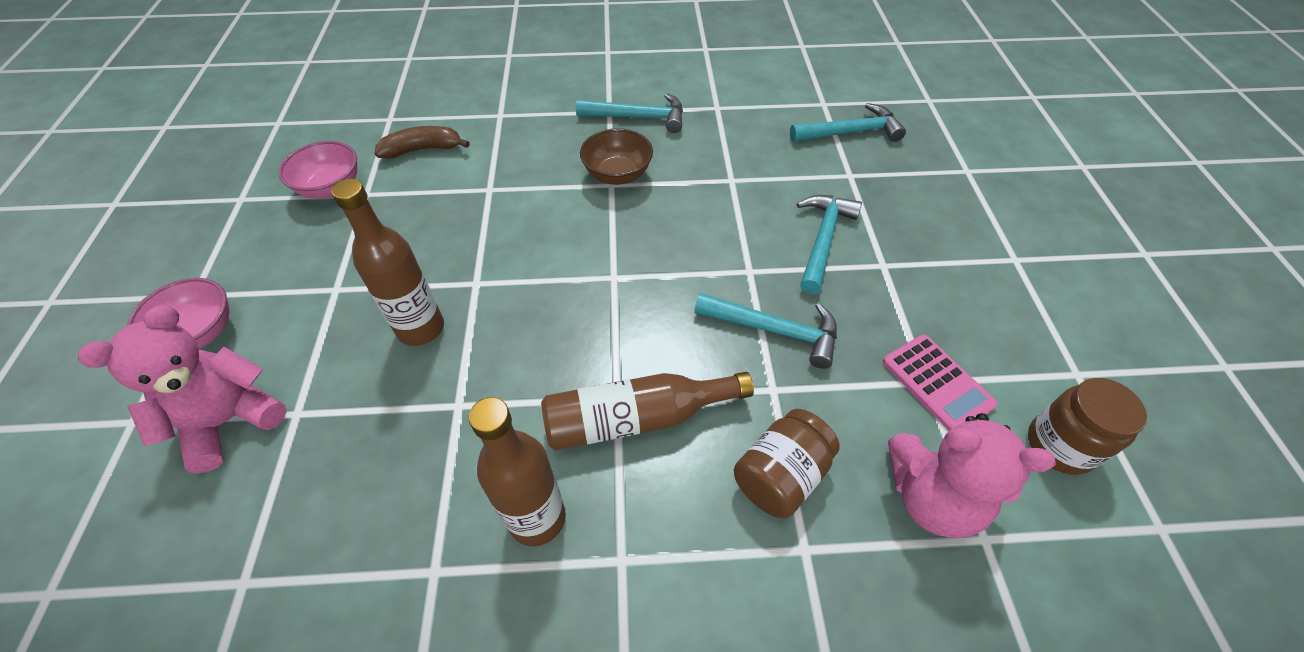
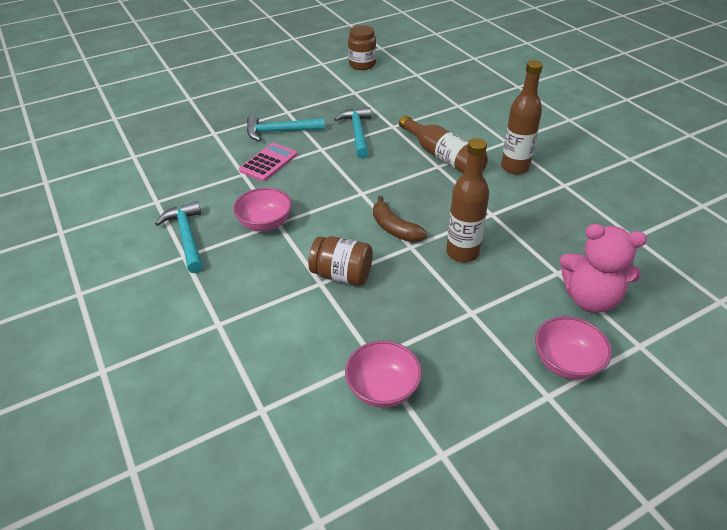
camera: 115 degrees left, 10 degrees down
(422, 149) = (296, 352): brown banana -> brown banana (395, 228)
(617, 175) = (265, 223): brown bowl -> pink bowl
(780, 475) = (433, 116): brown jar -> brown jar (342, 275)
(850, 132) = (166, 140): turquoise hammer -> none
(931, 497) = (410, 85): pink teddy bear -> none
(937, 383) = (353, 90): pink calculator -> pink calculator (268, 163)

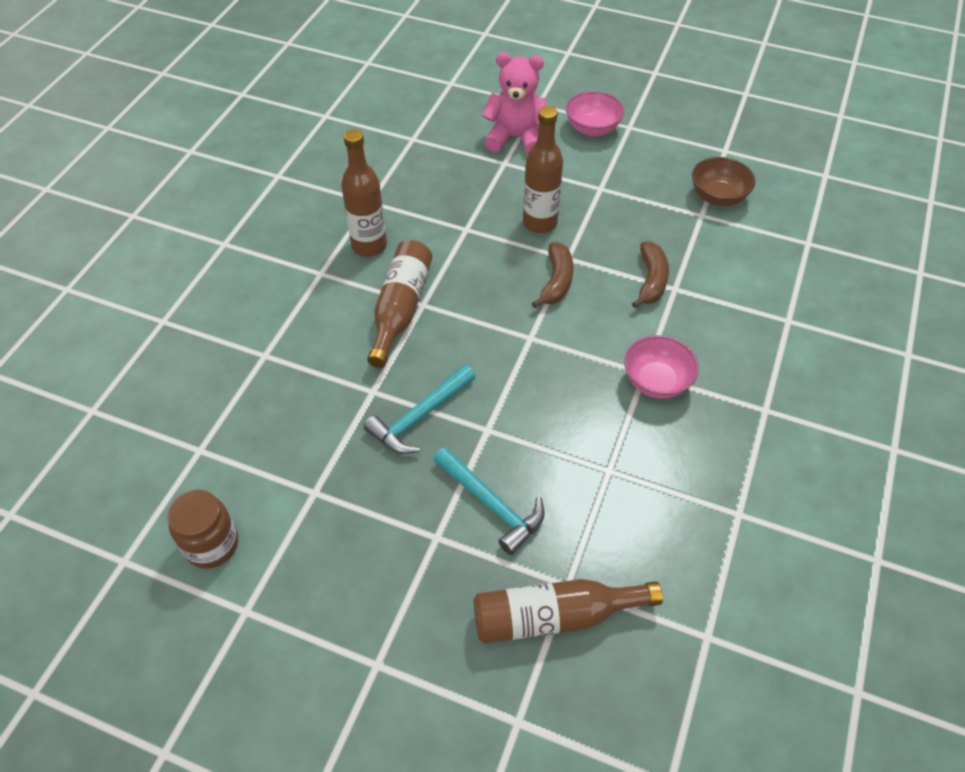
camera: 130 degrees left, 10 degrees up
(187, 237) = (745, 431): turquoise hammer -> none
(208, 123) = (554, 616): none -> brown bottle
(268, 163) = (564, 462): pink calculator -> none
(342, 275) = (651, 280): brown jar -> brown banana
(383, 388) = (718, 197): pink bowl -> brown bowl
(590, 298) = (516, 138): pink teddy bear -> pink teddy bear turned 60 degrees counterclockwise

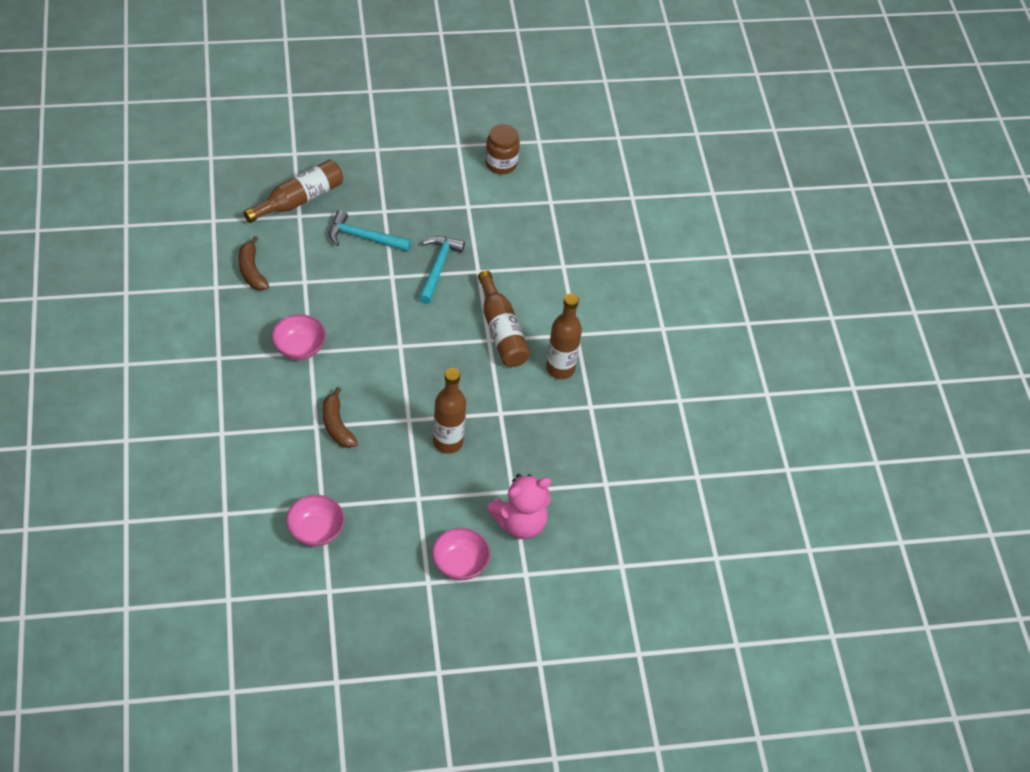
camera: 145 degrees right, 0 degrees up
(556, 281) = (406, 396): brown banana -> brown banana (251, 271)
(718, 197) = (315, 531): brown bowl -> pink bowl

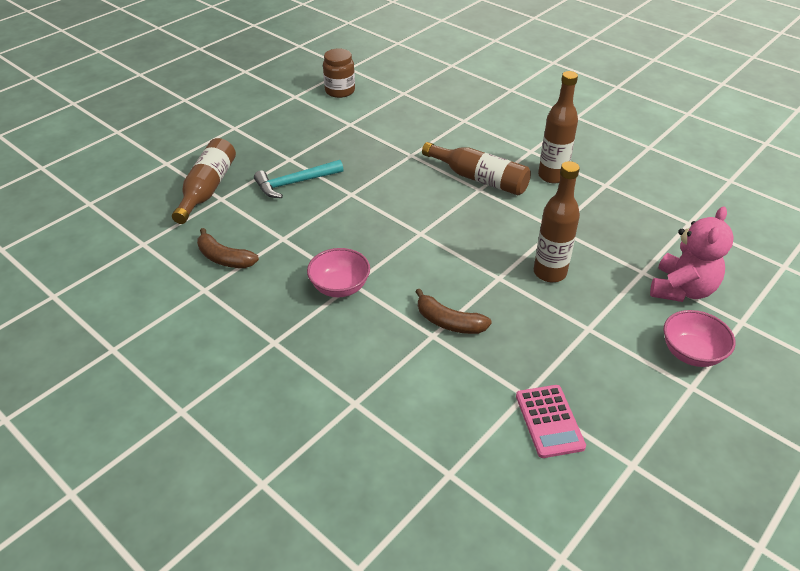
camera: 35 degrees left, 10 degrees down
(315, 531) = (549, 421): pink bowl -> pink calculator
(438, 268) = (379, 169): turquoise hammer -> none

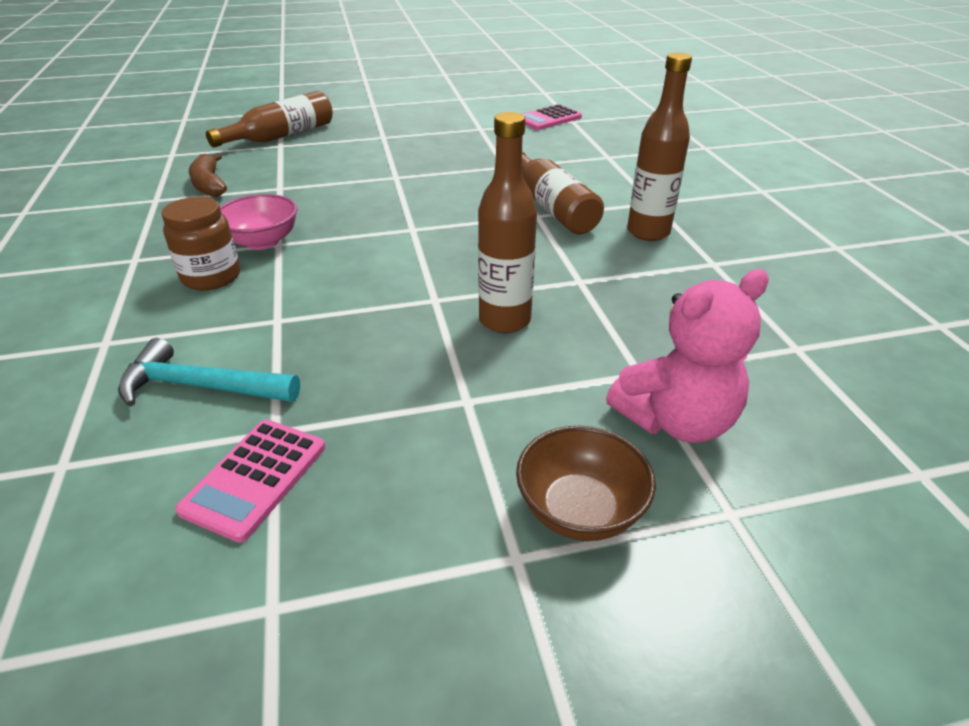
camera: 35 degrees right, 5 degrees down
(295, 183) = (359, 154): turquoise hammer -> turquoise hammer (202, 386)
(340, 91) = (509, 105): brown jar -> brown jar (211, 277)
(384, 96) = (548, 119): none -> pink calculator
(449, 322) = (313, 316): brown banana -> none
(691, 353) = (580, 510): pink bowl -> brown bowl

